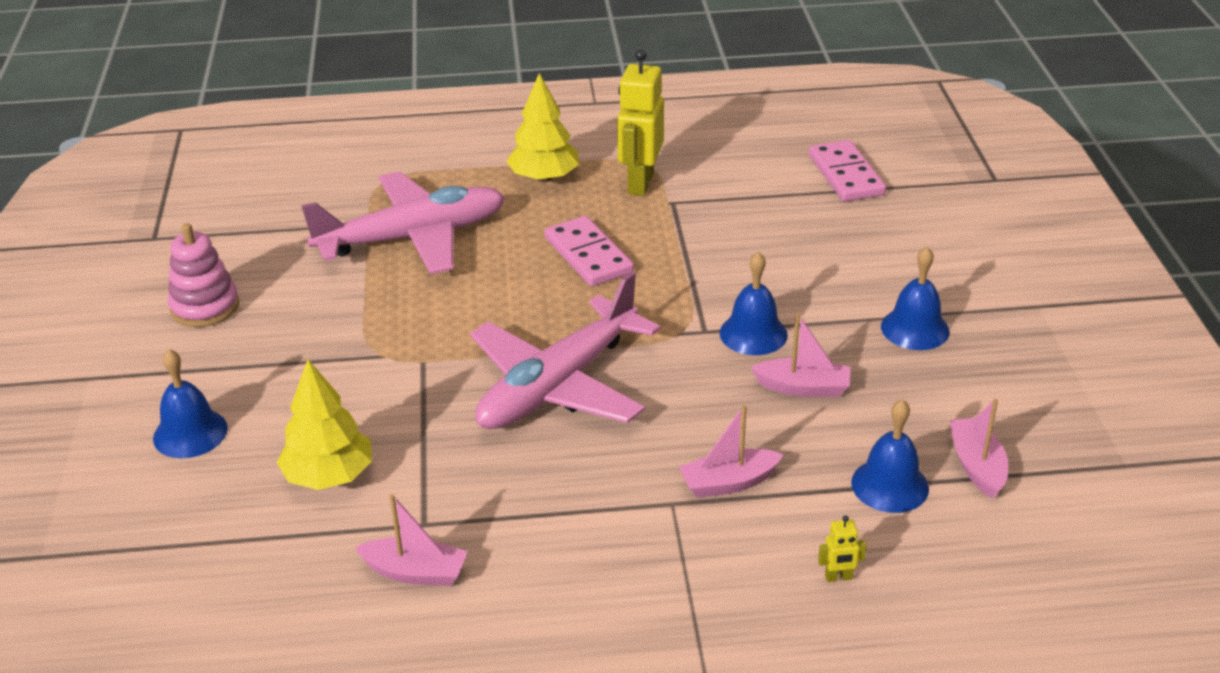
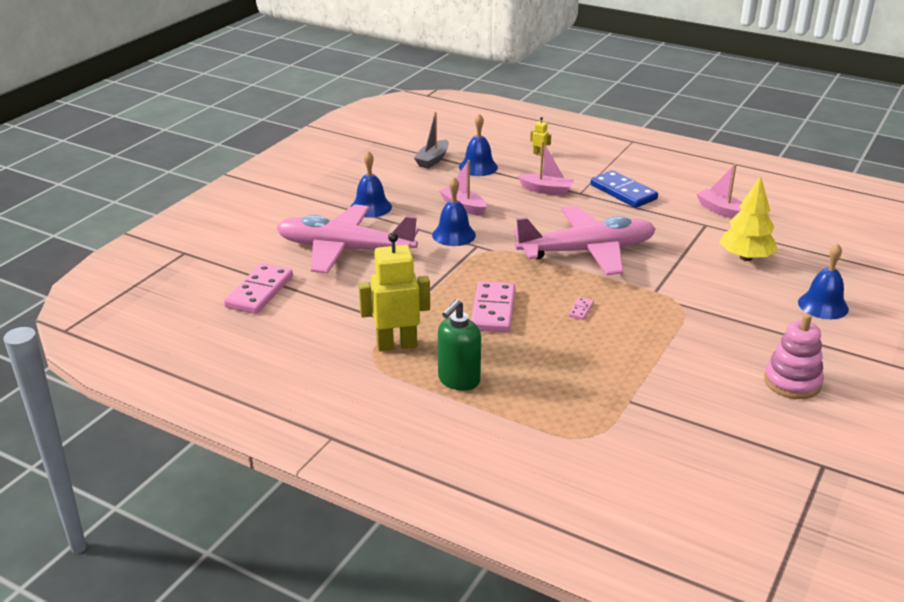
camera: 145 degrees left, 5 degrees down
(413, 238) = (603, 373): pink plane -> pink plane (344, 250)
(493, 296) = (580, 310): none -> pink domino
(544, 177) = (458, 380): yellow tree -> green soap dispenser
(606, 540) = (623, 192): none -> blue domino
(640, 183) = (396, 345): yellow robot -> yellow robot turned 150 degrees counterclockwise
(977, 466) = (432, 160): pink boat -> grey boat

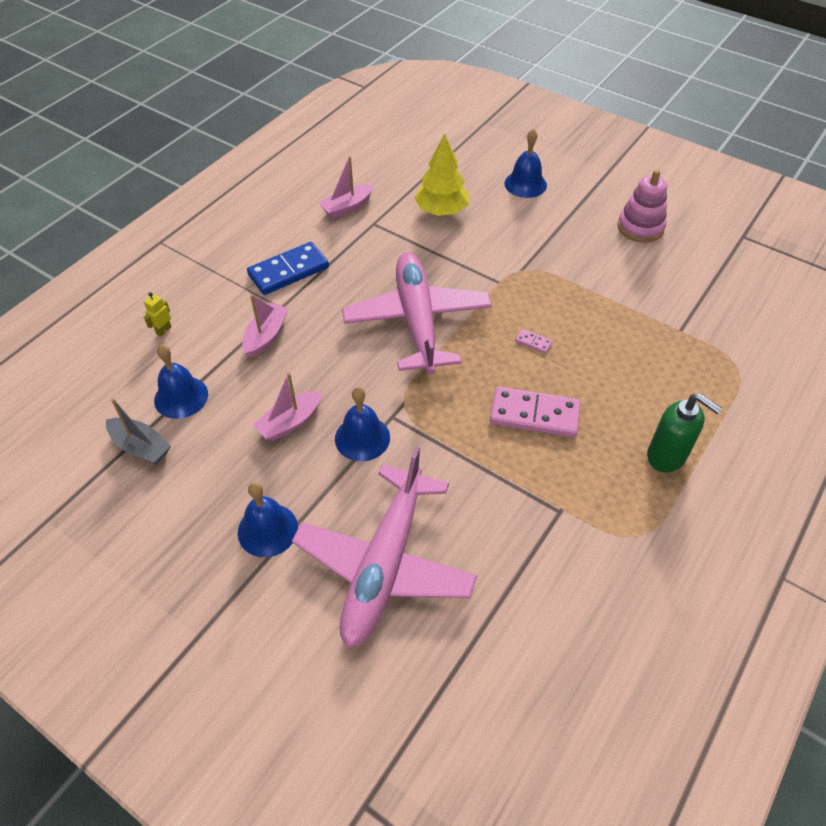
camera: 85 degrees left, 20 degrees up
(259, 292) = (489, 674): pink domino -> none
(396, 345) = (606, 510): yellow robot -> none

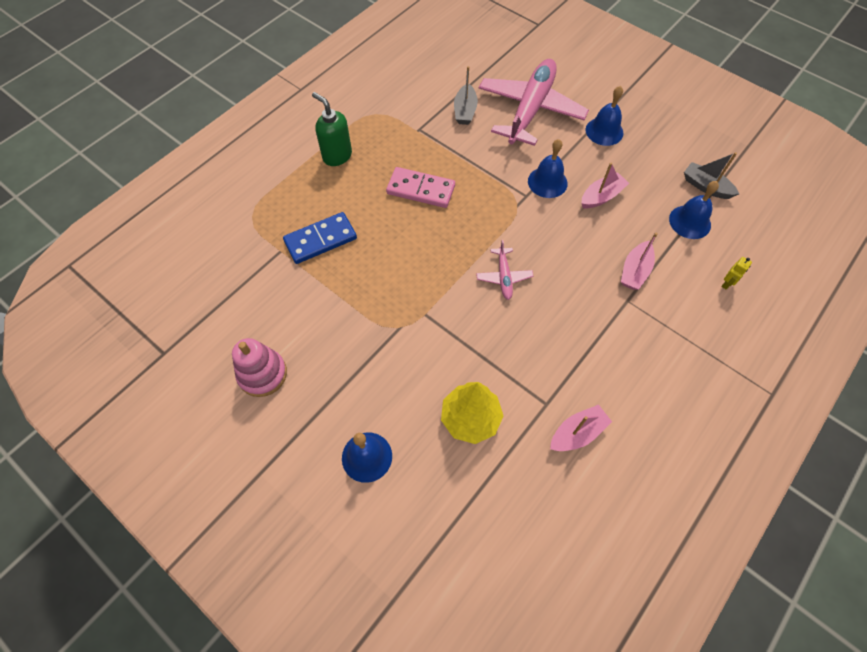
camera: 175 degrees left, 10 degrees up
(288, 271) = (628, 343): blue domino -> blue domino (320, 240)
(417, 321) = (504, 277): pink plane -> pink plane, size x0.43
(493, 552) = (465, 111): none -> grey boat
(533, 342) = (407, 248): pink domino -> none

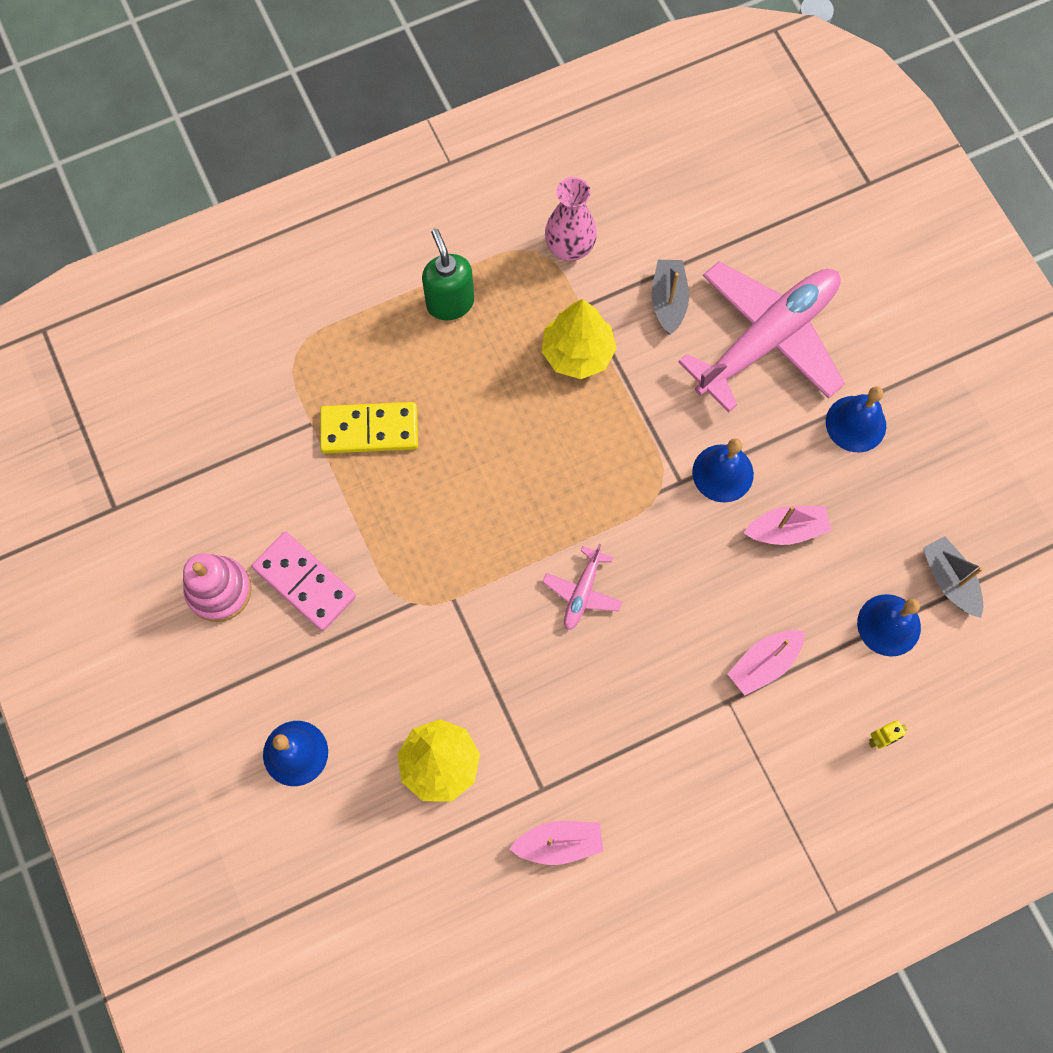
camera: 25 degrees right, 10 degrees up
(320, 240) = (369, 430): blue domino -> yellow domino
(394, 106) = (569, 248): none -> pink vase
(420, 190) = (539, 409): pink domino -> pink domino (304, 582)
(427, 154) = (577, 353): none -> yellow tree
(465, 111) = (668, 301): grey boat -> grey boat turned 150 degrees clockwise

